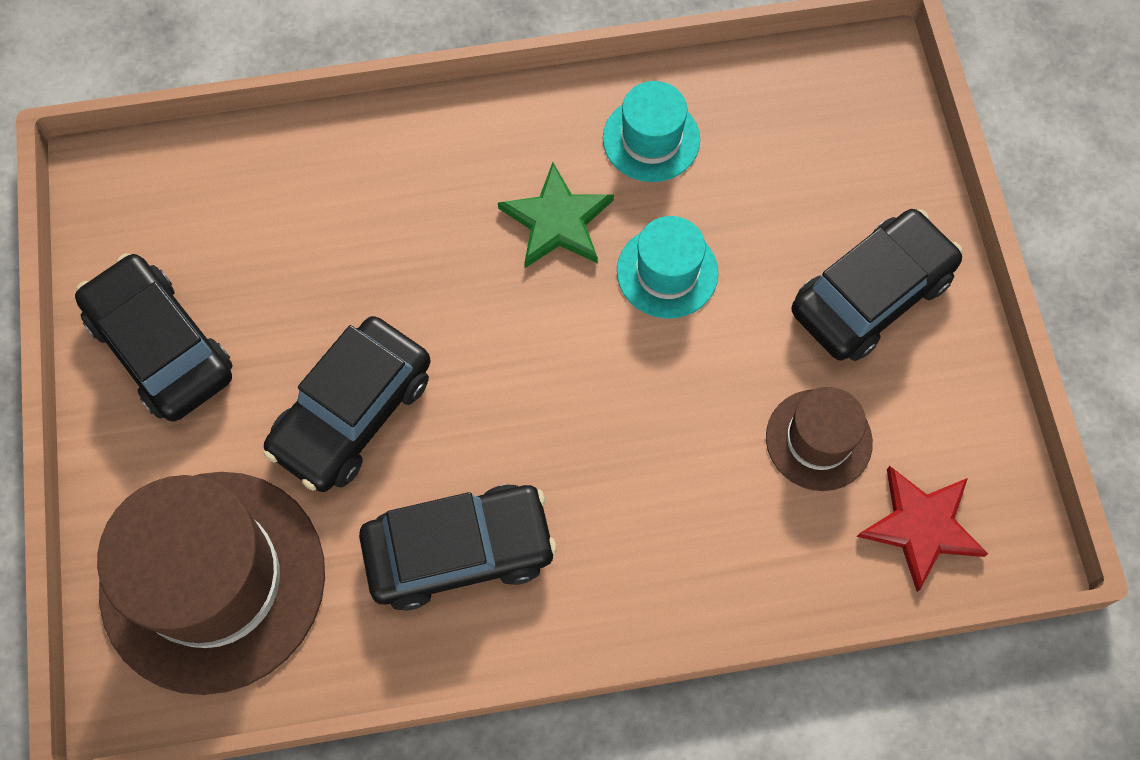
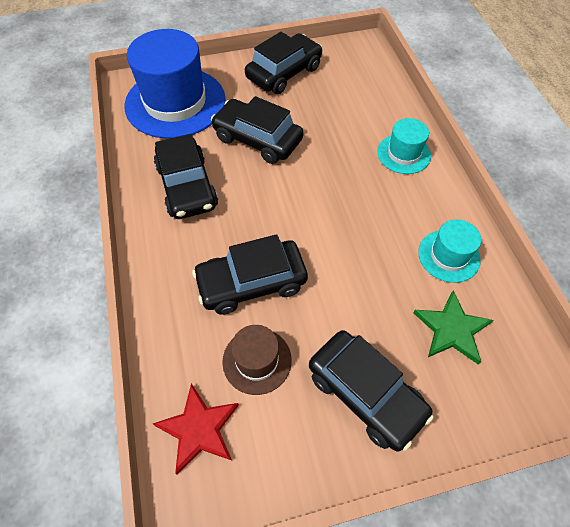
camera: 85 degrees right, 10 degrees down
(213, 580) = (175, 102): brown hat -> blue hat
(557, 221) = (381, 212): green star -> green star (452, 329)
(667, 272) = (359, 269): turquoise hat -> turquoise hat (403, 154)
(682, 441) = (251, 283): none -> black car

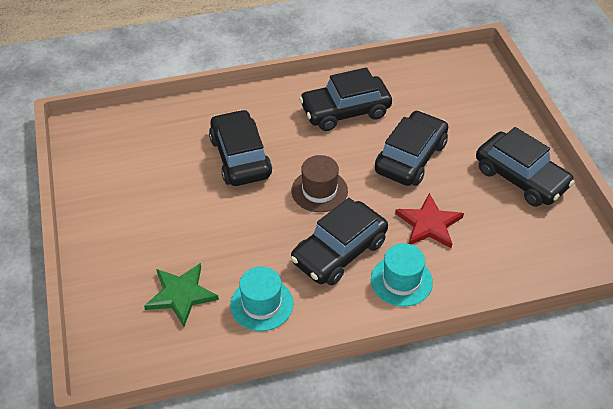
camera: 90 degrees right, 10 degrees down
(175, 102) = (455, 95): blue hat -> none
(199, 429) = (123, 133): red star -> red star (429, 224)
(257, 360) = (170, 162): brown hat -> brown hat (319, 191)
(365, 393) = (132, 227): black car -> black car (339, 252)

